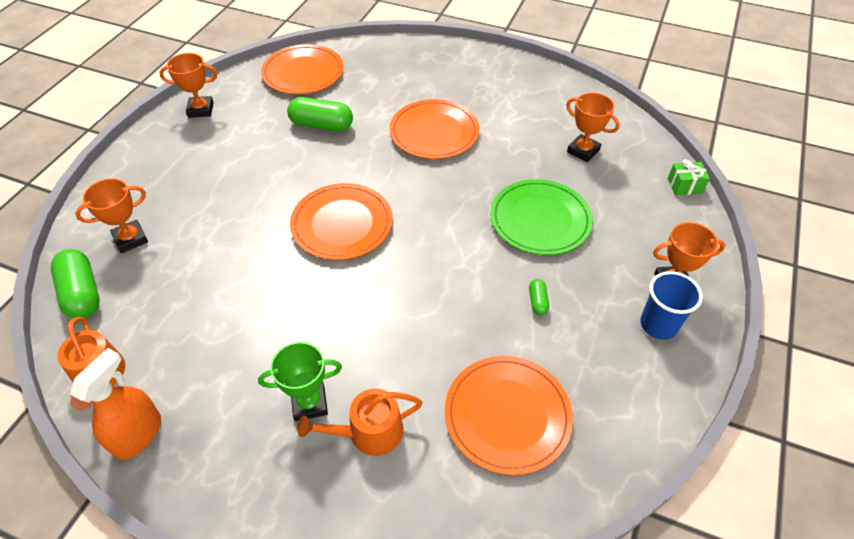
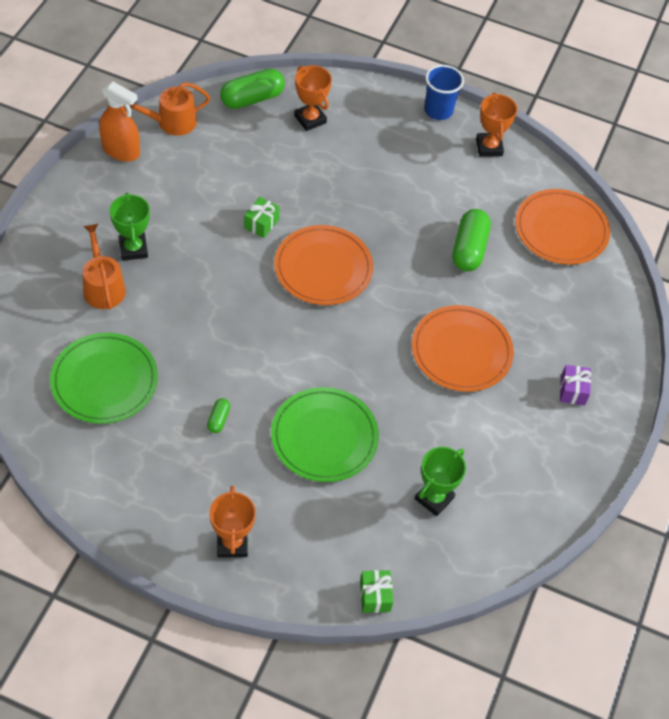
camera: 85 degrees right, 5 degrees up
(279, 277) = (261, 223): none -> green gift
(465, 75) = (572, 390): none -> purple gift
(507, 415) = (104, 381): orange plate -> green plate
(537, 302) = (218, 419): green capsule -> green capsule turned 75 degrees counterclockwise
(583, 151) = (434, 498): orange trophy -> green trophy
(658, 325) = (183, 518): blue cup -> blue cup (438, 110)

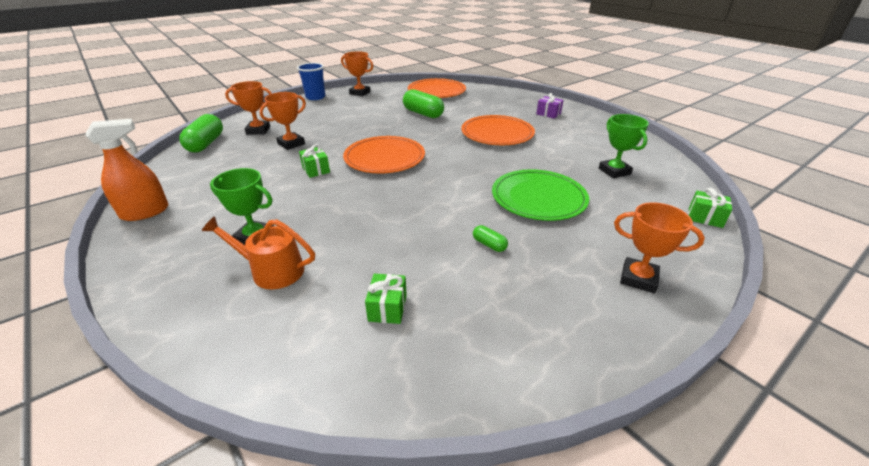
camera: 55 degrees left, 20 degrees down
(104, 381) = (387, 308): green plate -> green gift
(172, 122) = (164, 180): orange watering can -> none
(300, 168) = (291, 144): none -> orange trophy

